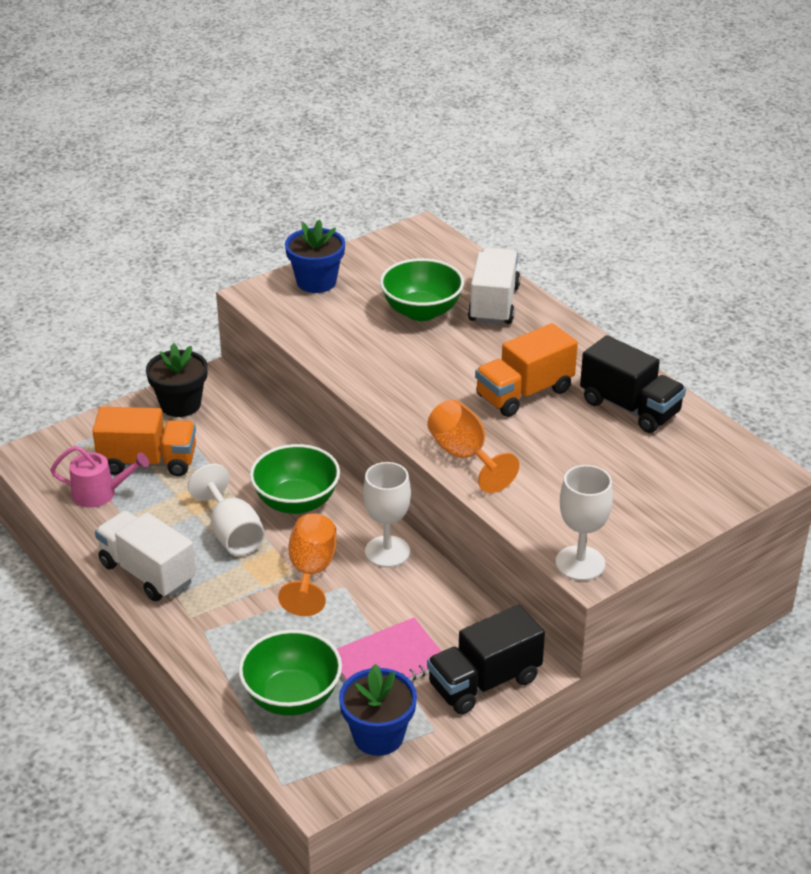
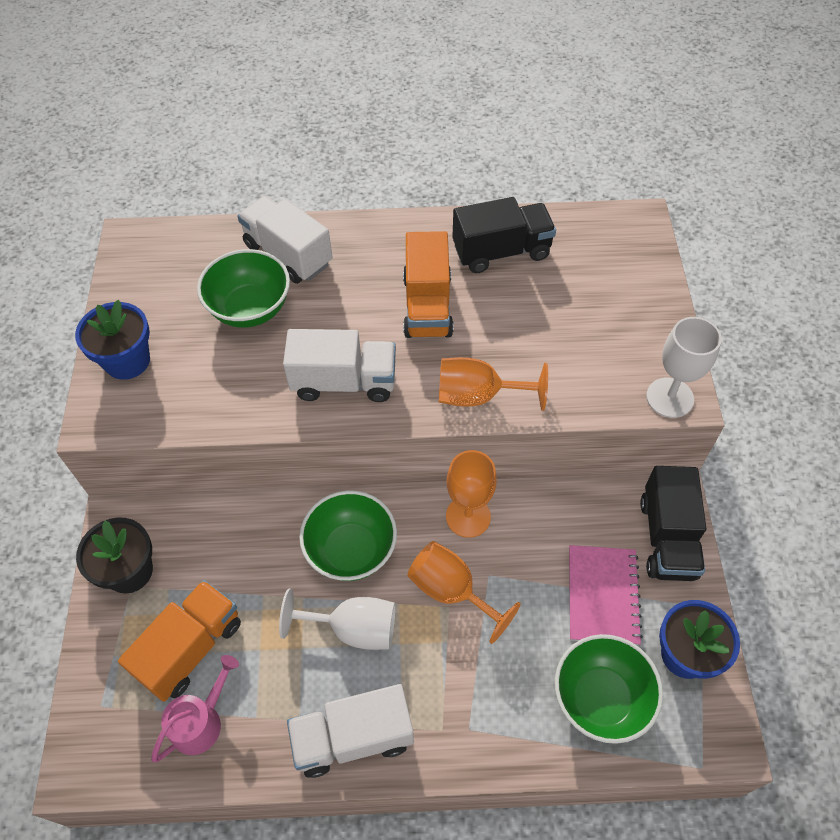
camera: 55 degrees left, 20 degrees up
(387, 551) = (468, 516): white goblet -> orange goblet
(404, 384) = (344, 382): none -> white truck

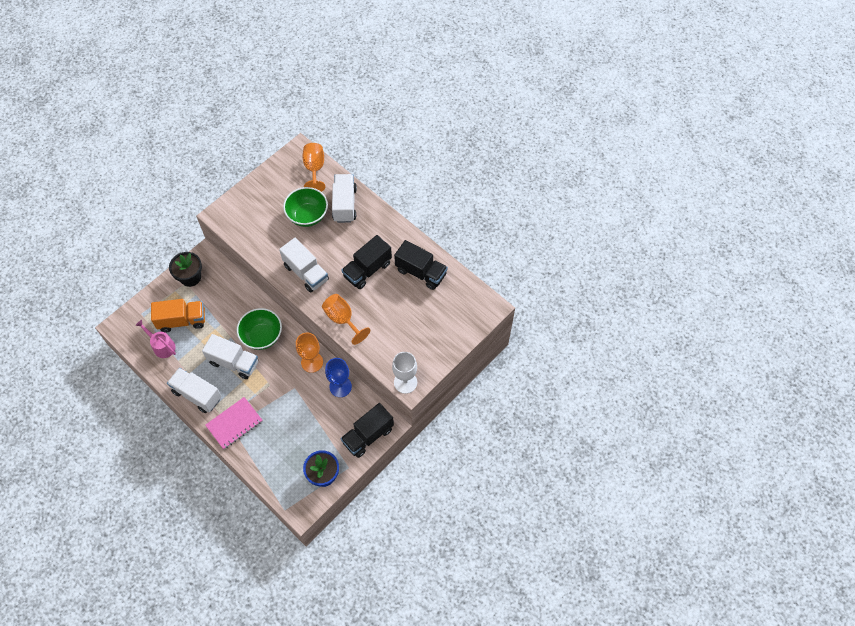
camera: 45 degrees right, 5 degrees up
(127, 361) = (248, 200): blue flower pot -> none
(201, 722) = (162, 346): pink watering can -> pink watering can turned 135 degrees counterclockwise
(353, 629) = (234, 362): white goblet -> white truck
(427, 306) = (367, 270): orange truck -> black truck
(451, 591) = (277, 381): orange goblet -> orange goblet (314, 169)
(548, 511) = (340, 386): none -> blue goblet
(600, 698) = (280, 459): green bowl -> none
(602, 595) = (322, 431): pink notebook -> pink notebook (234, 423)

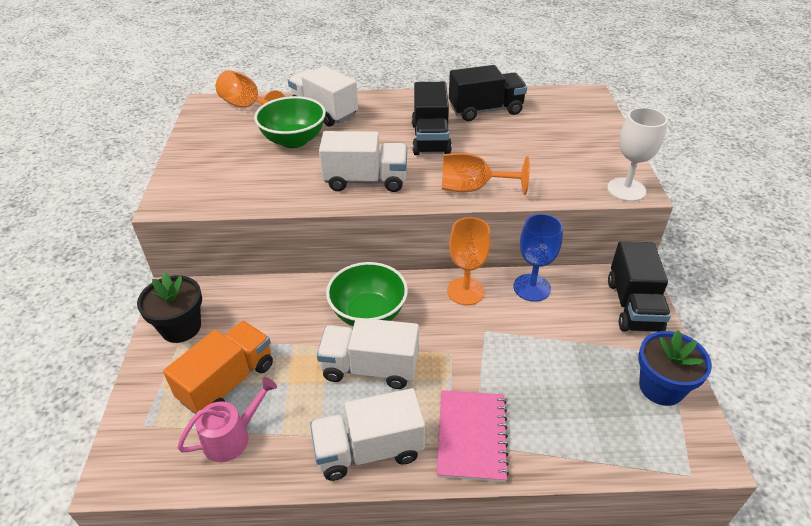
camera: 45 degrees left, 20 degrees down
(162, 346) = (232, 437): pink watering can -> pink watering can turned 150 degrees clockwise
(234, 362) = (370, 368): white truck -> white truck turned 150 degrees counterclockwise

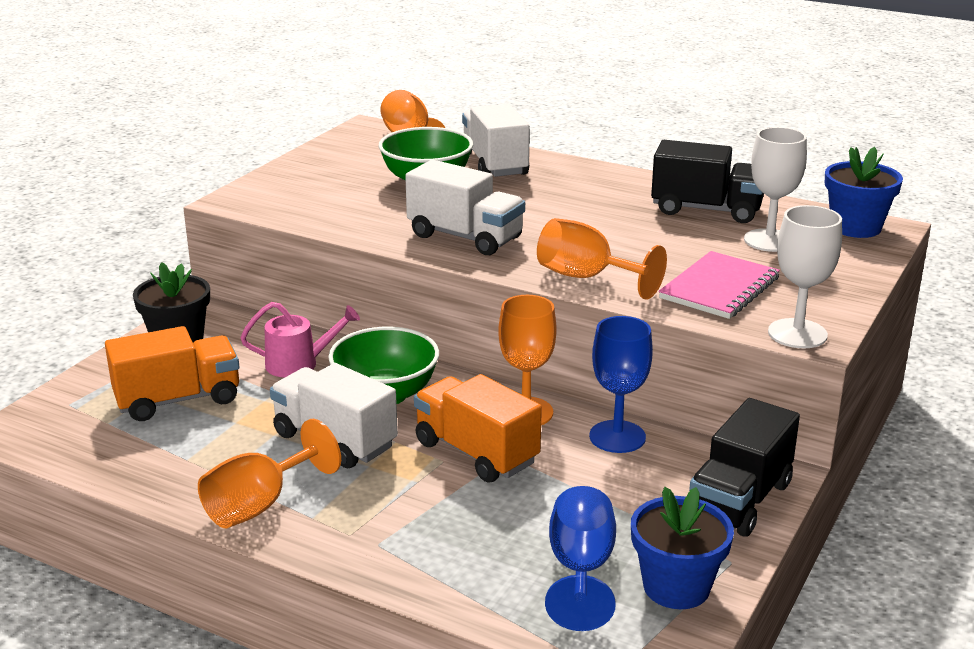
camera: 30 degrees right, 15 degrees down
(232, 437) = (138, 443): pink watering can -> pink watering can (298, 364)
(369, 450) = (259, 505): white truck -> orange goblet
(430, 139) = (594, 219): black truck -> none
(465, 337) = (476, 453): none -> orange truck
(471, 436) = (382, 537): pink notebook -> pink notebook (719, 288)
(541, 123) = (769, 240): none -> white goblet
(574, 98) = (855, 227): none -> blue flower pot
(603, 401) = (581, 569): none -> blue goblet

